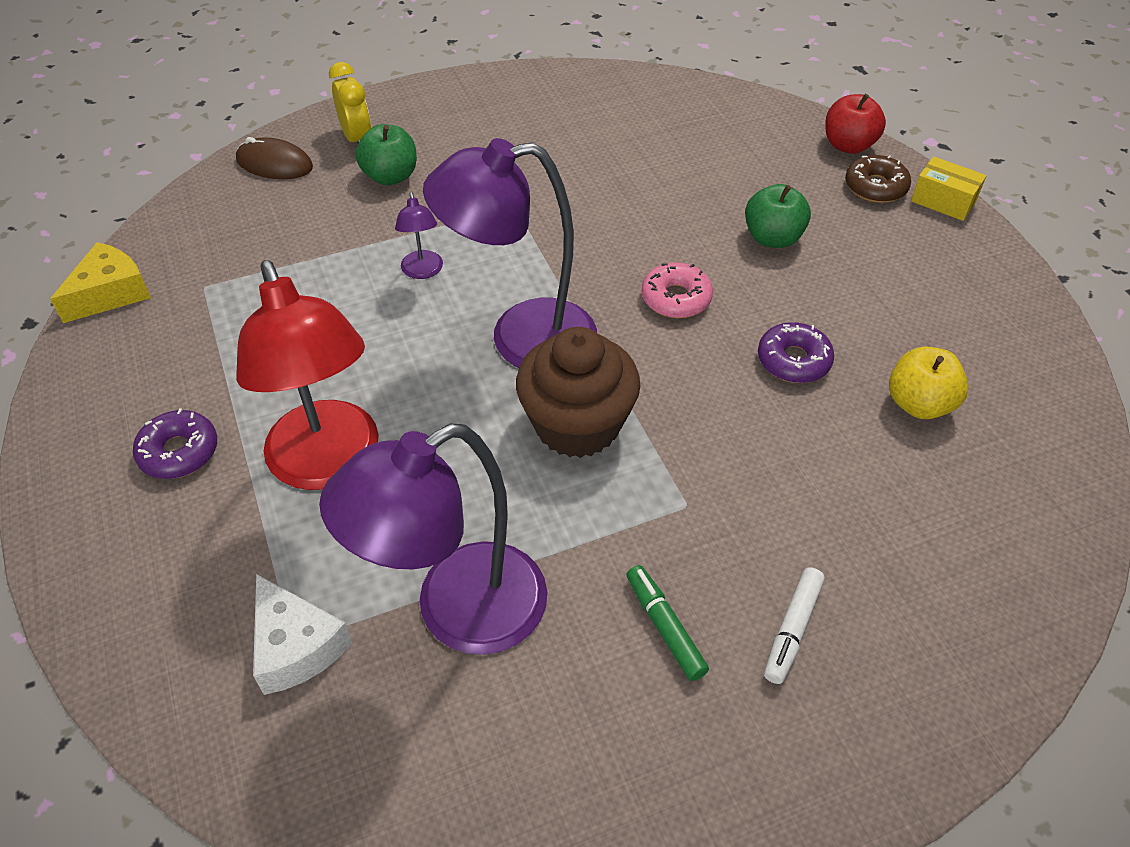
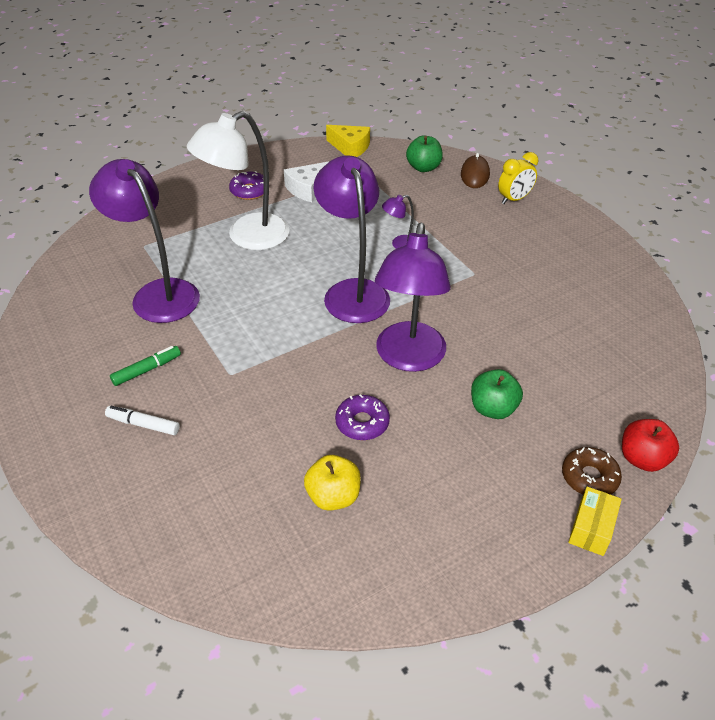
camera: 80 degrees right, 5 degrees down
(296, 646) = (141, 246): white cheese -> white cheese (307, 189)
(329, 464) = (247, 237): red lamp -> white lamp
(390, 176) = (483, 218): green apple -> green apple (423, 168)
(577, 424) = (286, 322): brown cupcake -> none
(676, 298) = (408, 358): pink donut -> purple lamp

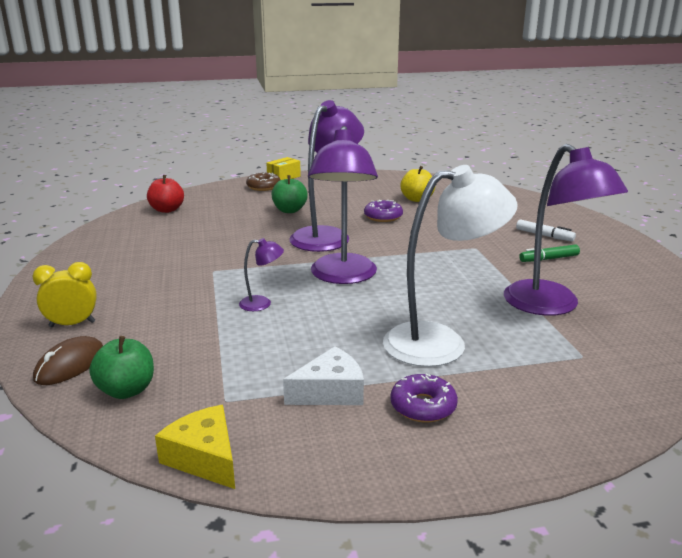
camera: 160 degrees left, 20 degrees down
(642, 459) = (225, 187): red apple -> red apple (167, 210)

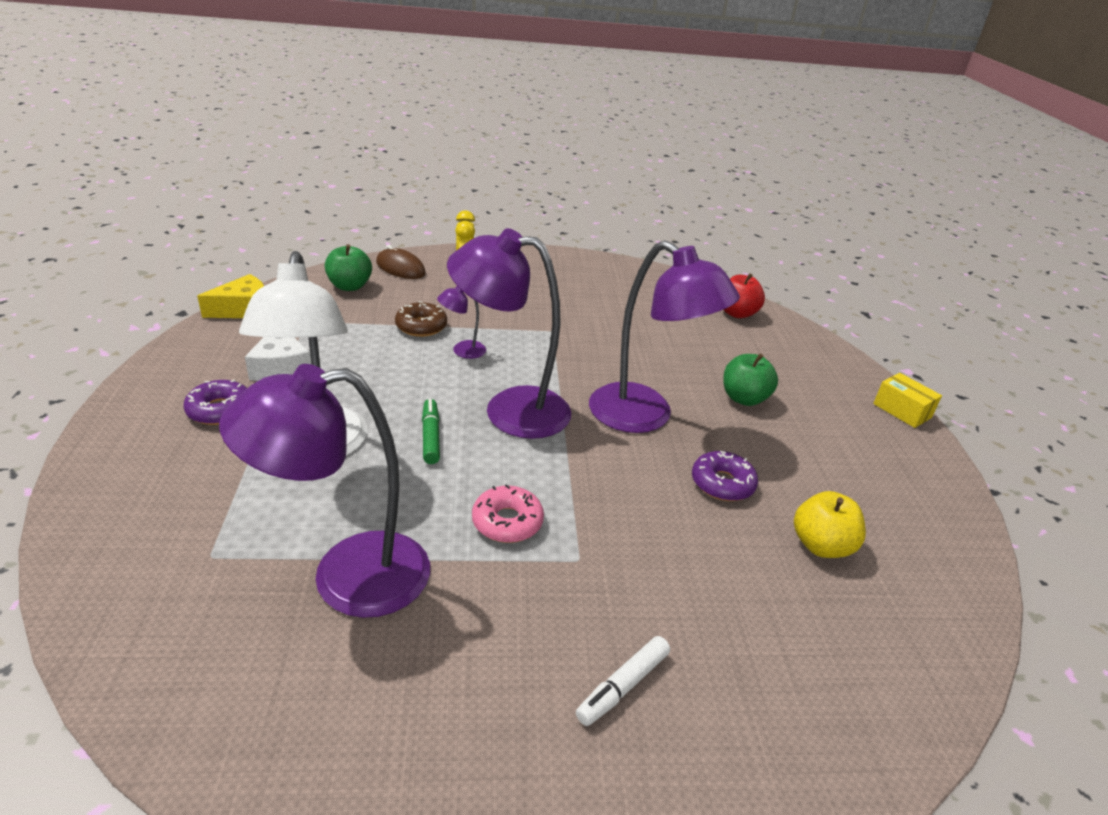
camera: 95 degrees right, 10 degrees up
(262, 304) = (462, 351): purple lamp -> purple lamp turned 60 degrees clockwise
(263, 187) = (846, 387): brown donut -> brown donut (421, 326)
(462, 267) = (507, 522): none -> pink donut
(548, 259) = (510, 645): green marker -> green marker (431, 436)

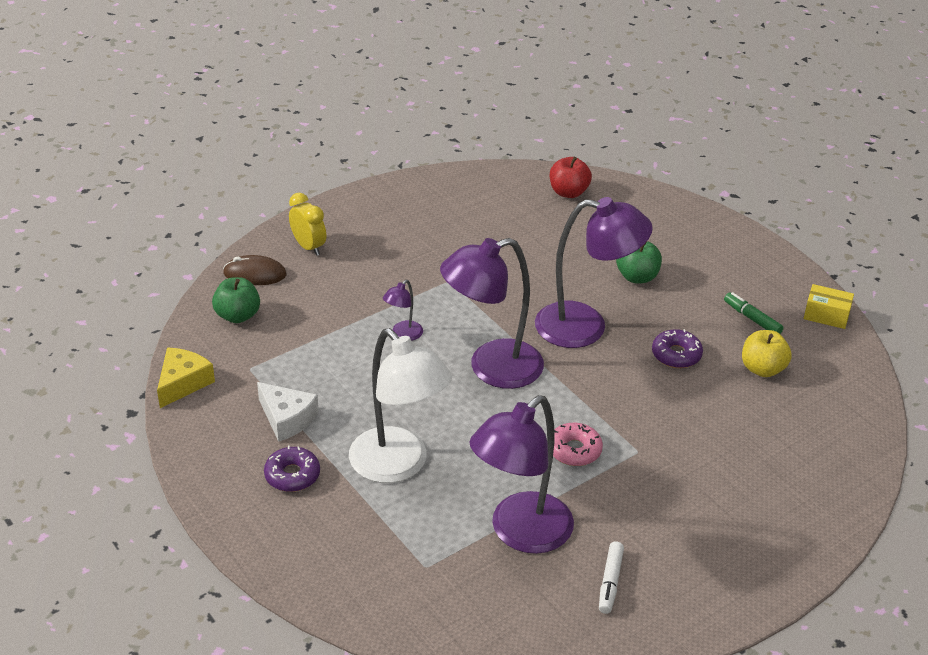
camera: 30 degrees left, 5 degrees up
(421, 326) = (345, 327): brown donut -> none
(431, 436) = (462, 417): green marker -> green marker (752, 318)
(623, 686) = (723, 507): white marker -> white marker (610, 582)
(902, 411) = (744, 235): yellow box -> yellow box (826, 315)

